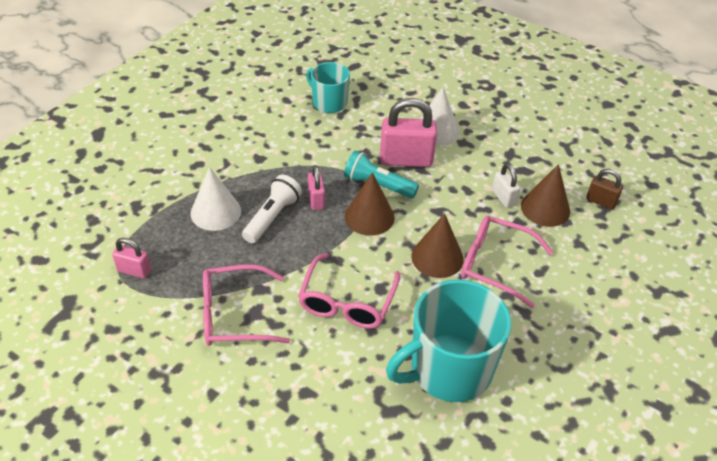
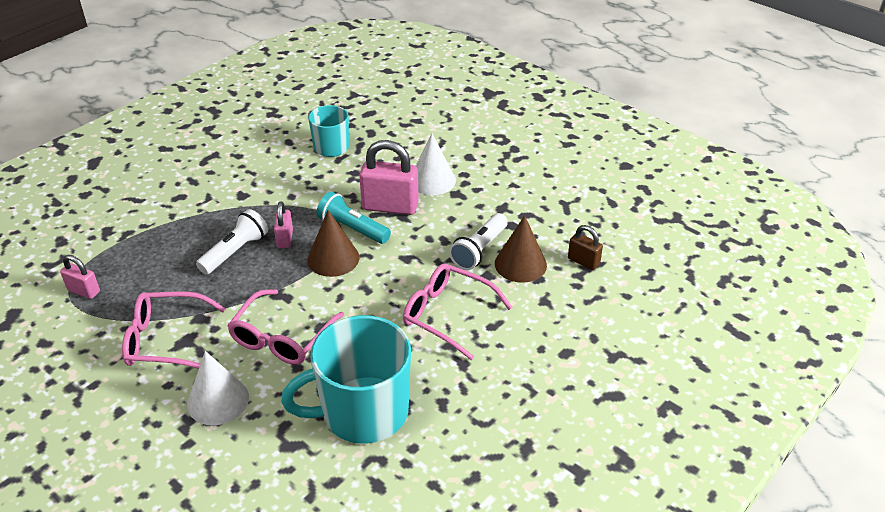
camera: 10 degrees right, 5 degrees down
(215, 212) = (181, 242): white cone -> white cone (218, 400)
(437, 257) = (389, 303): brown cone -> none
(503, 198) = (479, 250): white padlock -> white flashlight

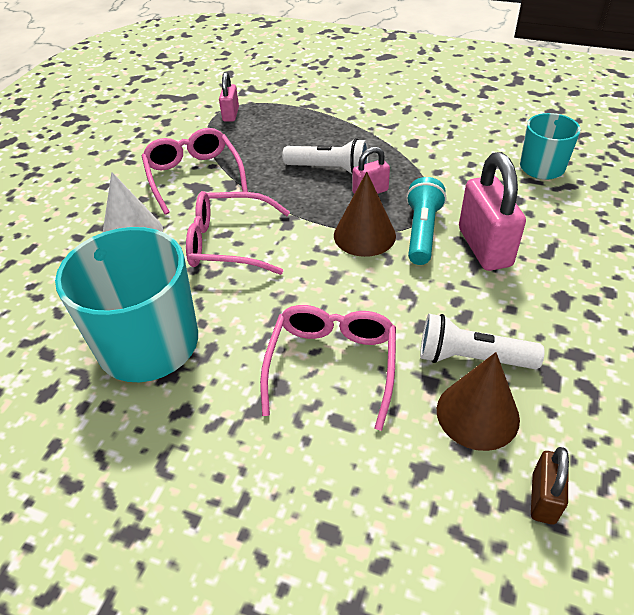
camera: 70 degrees right, 5 degrees up
(432, 180) = (566, 266): white cone -> none

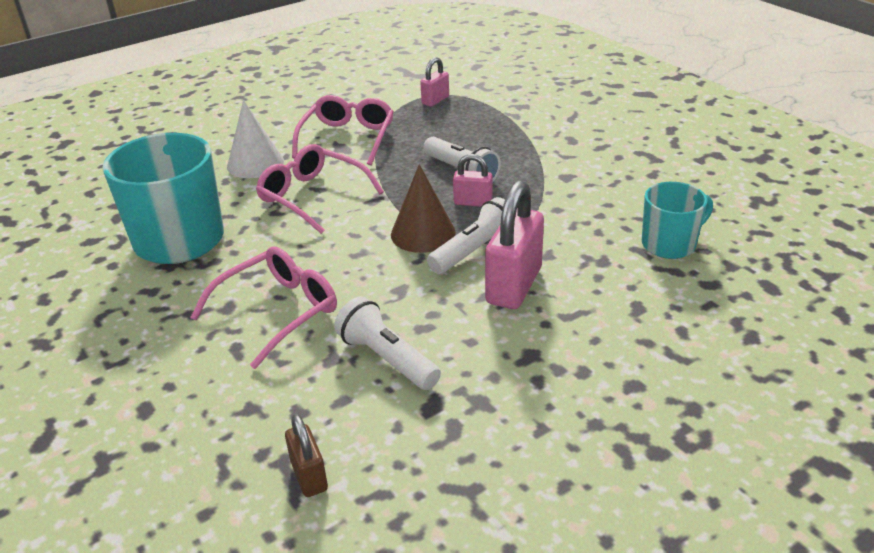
camera: 35 degrees right, 10 degrees down
(421, 232) = (474, 251): turquoise flashlight -> white flashlight
(477, 414) = (338, 397): brown cone -> none
(543, 498) = (309, 476): brown padlock -> brown padlock turned 75 degrees counterclockwise

